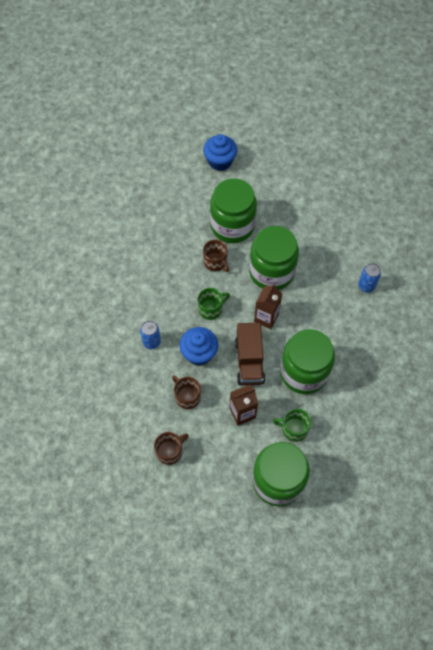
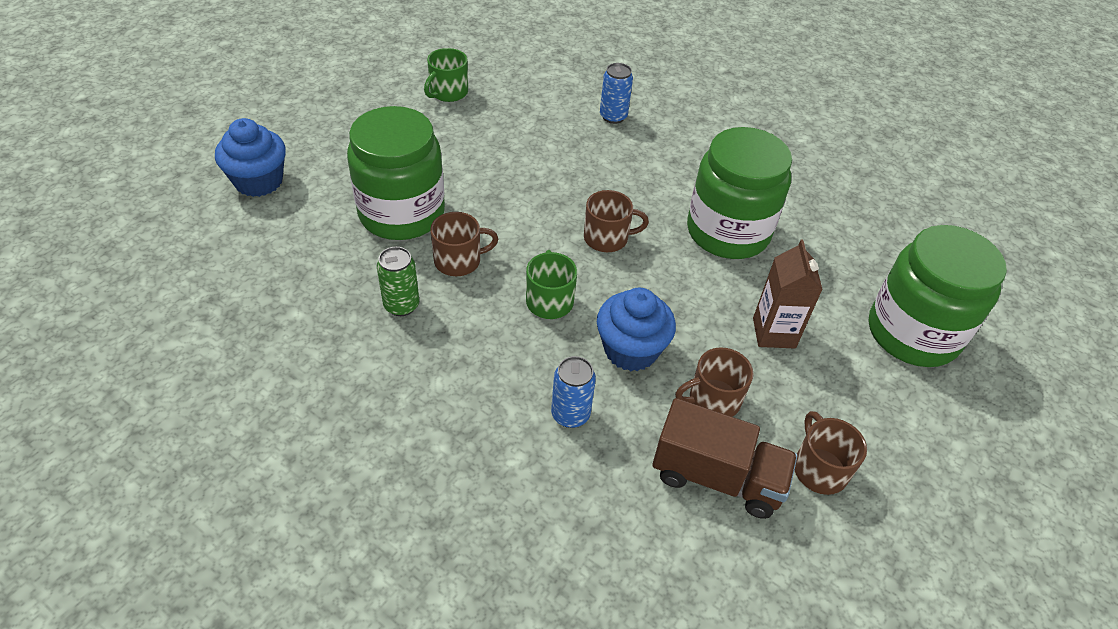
camera: 70 degrees left, 15 degrees down
(177, 253) = (401, 305): none -> green can
(249, 361) = (679, 288): brown truck -> brown truck (717, 477)
(266, 318) = (607, 238): brown carton -> brown mug
(271, 272) = (525, 201): green jar -> none
(294, 429) = (824, 279): green mug -> green mug (448, 92)

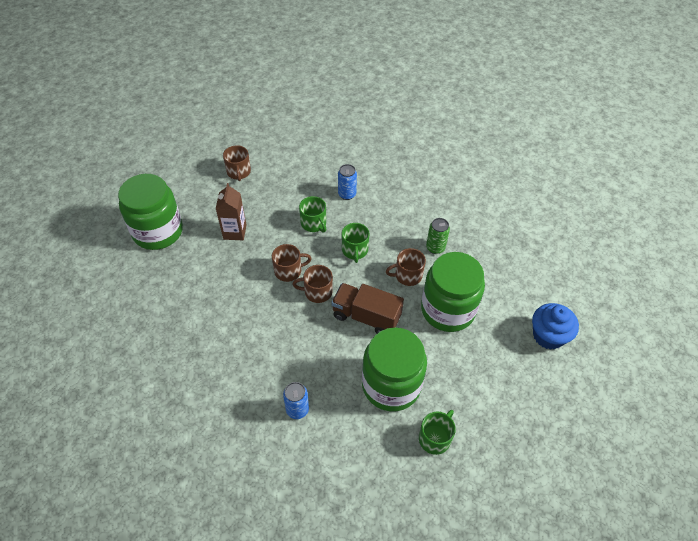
camera: 175 degrees left, 5 degrees up
(631, 350) = (314, 223): blue cupcake -> green mug
(713, 400) = (278, 200): brown mug -> brown mug (288, 271)
(717, 477) = (285, 170): brown truck -> brown truck (366, 316)
(728, 232) = (239, 297): green jar -> green jar (391, 385)

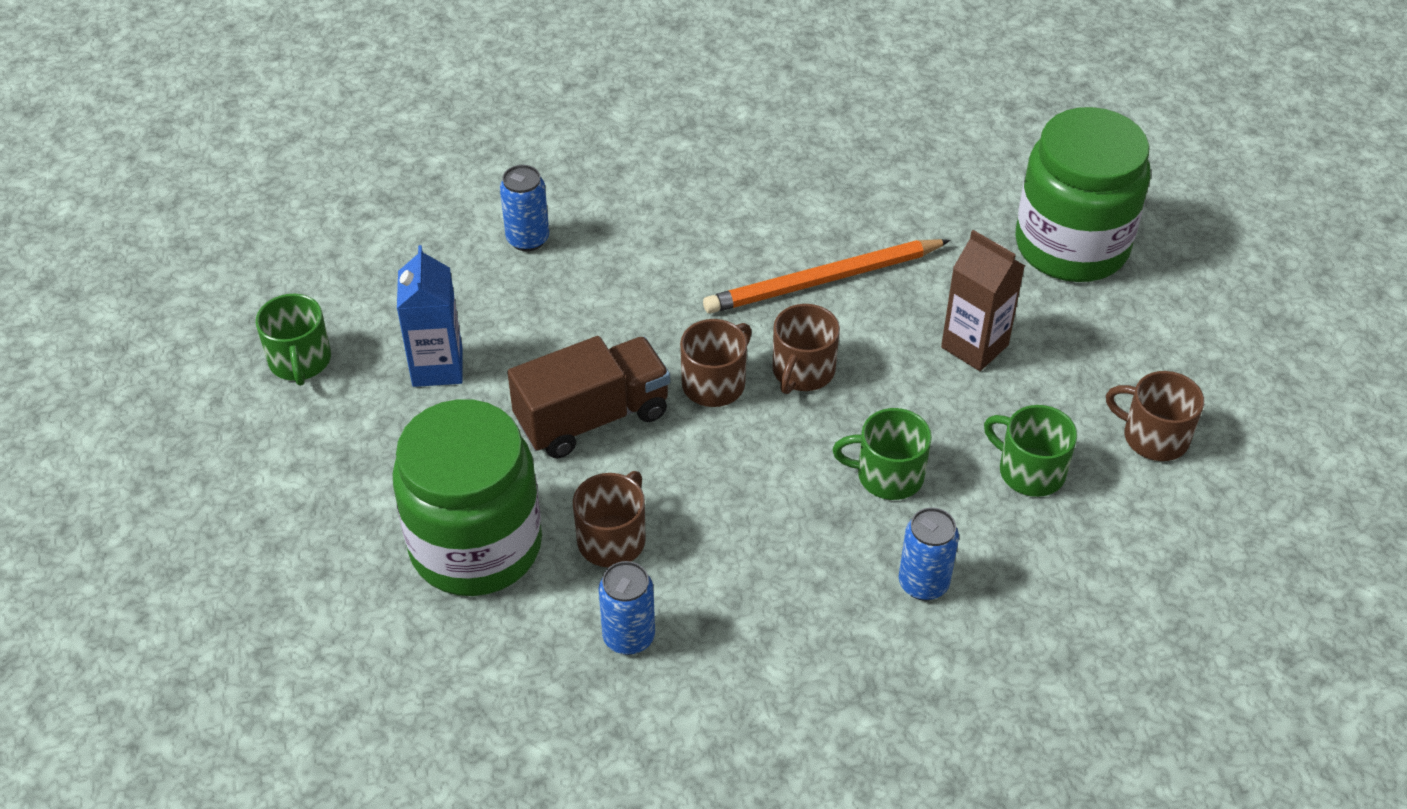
camera: 130 degrees right, 5 degrees down
(237, 292) = (823, 281): none -> orange pencil
(355, 250) = (755, 497): green mug -> green mug (1030, 471)
(391, 385) = (437, 367): green jar -> blue carton
(435, 248) = (628, 637): green can -> blue can
(548, 336) = (252, 661): blue cupcake -> none

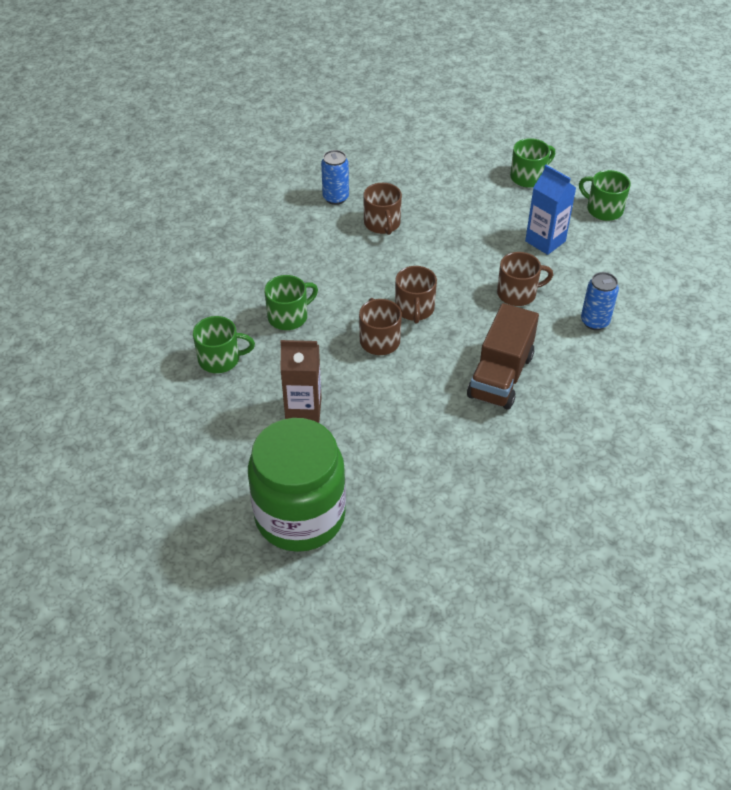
camera: 140 degrees right, 0 degrees up
(314, 477) = (528, 177): none -> green mug
(476, 545) = (433, 192): green jar -> none
(592, 417) = (450, 262): brown truck -> brown truck (500, 376)
(823, 281) = (421, 396): orange pencil -> none
(923, 583) = (231, 282): blue can -> none
(1154, 436) = (166, 416): brown mug -> brown mug (517, 293)

